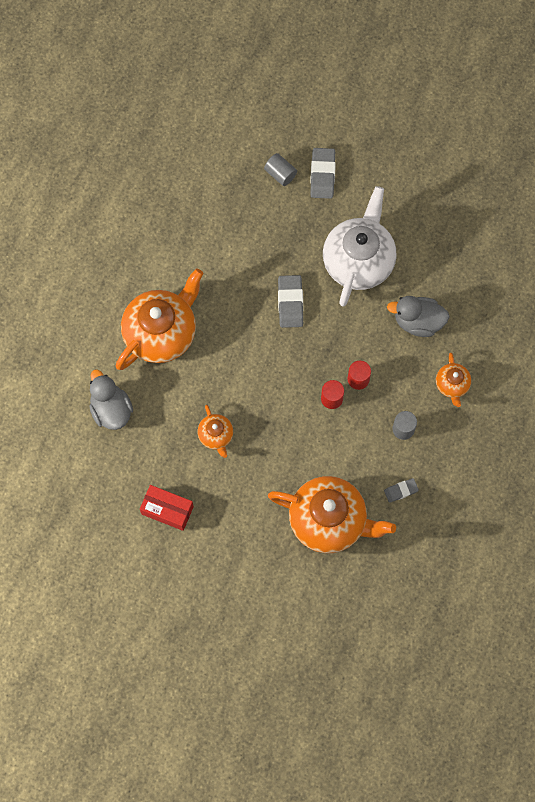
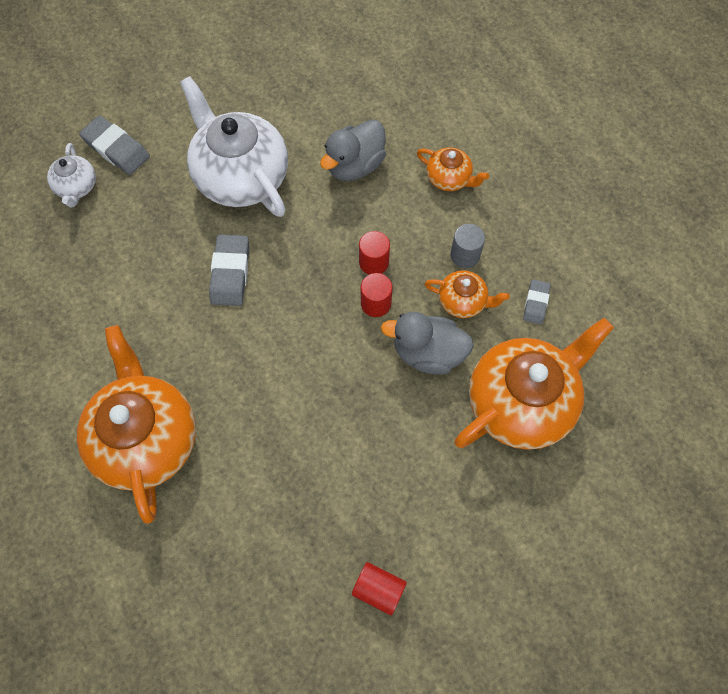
camera: 55 degrees left, 5 degrees down
(111, 410) = (193, 571): grey duck -> grey duck (428, 353)
(167, 510) = (378, 590): red box -> red cylinder
(216, 436) = (325, 462): orange teapot -> orange teapot (463, 301)
(280, 174) = (77, 187): grey cylinder -> white teapot
(290, 303) = (230, 273): grey eraser -> grey eraser turned 60 degrees clockwise

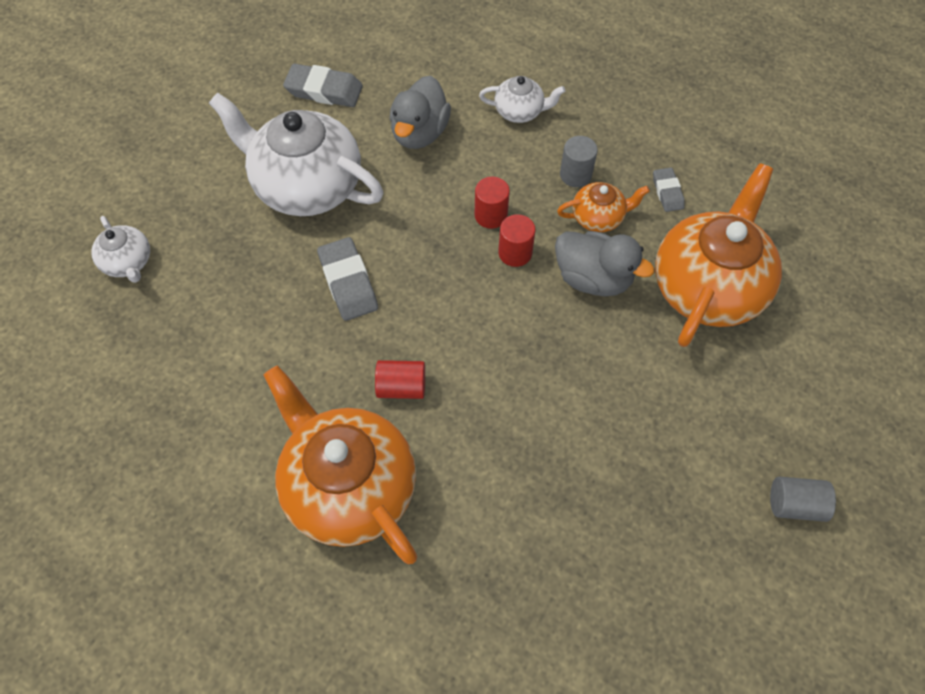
camera: 25 degrees left, 5 degrees down
(116, 149) = (153, 208): grey eraser -> grey eraser (324, 90)
(378, 590) = (677, 525): red cylinder -> red cylinder (401, 387)
(428, 353) = (593, 278): grey duck -> grey duck turned 135 degrees counterclockwise
(449, 178) = (519, 111): orange teapot -> white teapot
(485, 619) = (794, 504): none -> grey cylinder

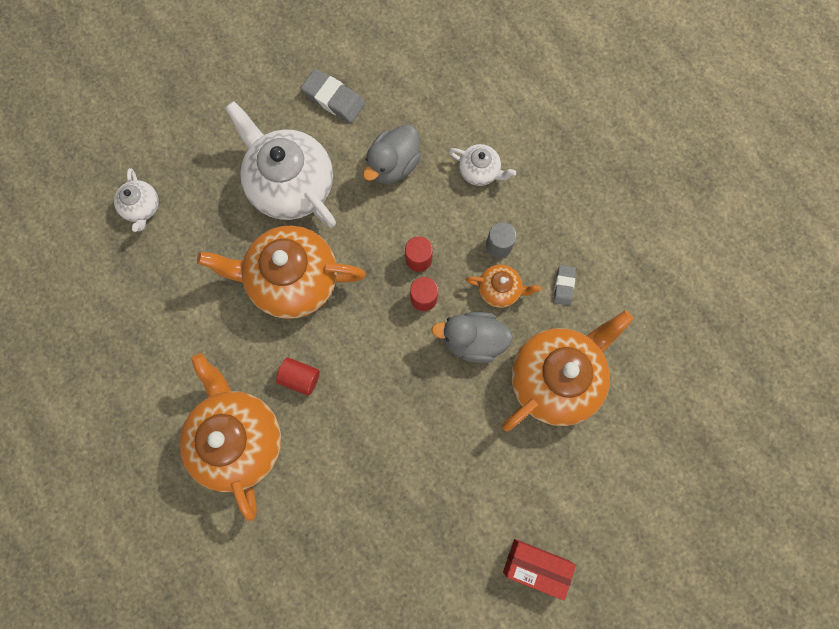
camera: 20 degrees right, 15 degrees up
(348, 282) = (292, 280): grey eraser -> orange teapot
(593, 278) = (473, 340): grey duck -> grey duck turned 135 degrees clockwise
(794, 504) = (536, 566): grey cylinder -> red box

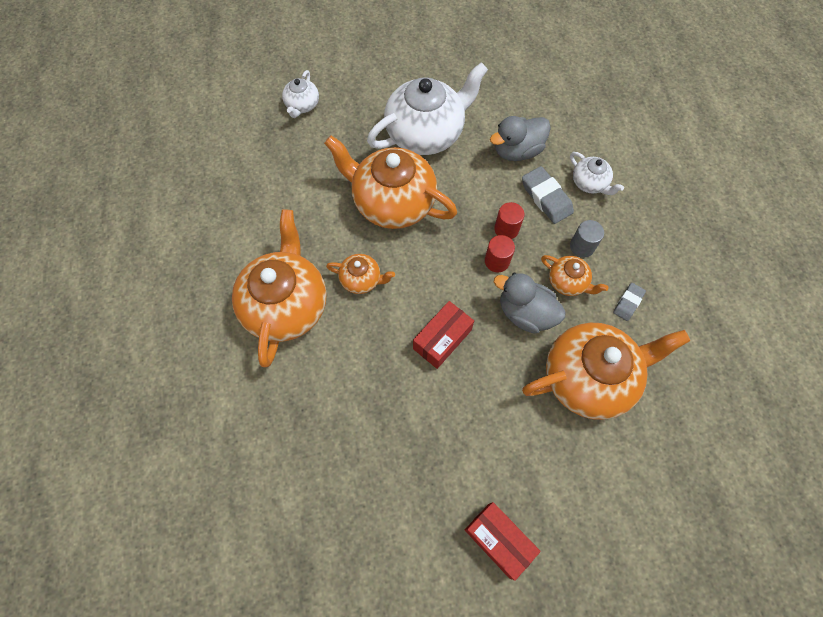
camera: 25 degrees right, 10 degrees down
(290, 184) = (425, 133): white teapot -> white teapot turned 75 degrees clockwise
(300, 378) = (361, 279): red cylinder -> orange teapot
(333, 99) = (490, 86): grey eraser -> grey eraser (546, 198)
(406, 403) = (442, 339): none -> red box

